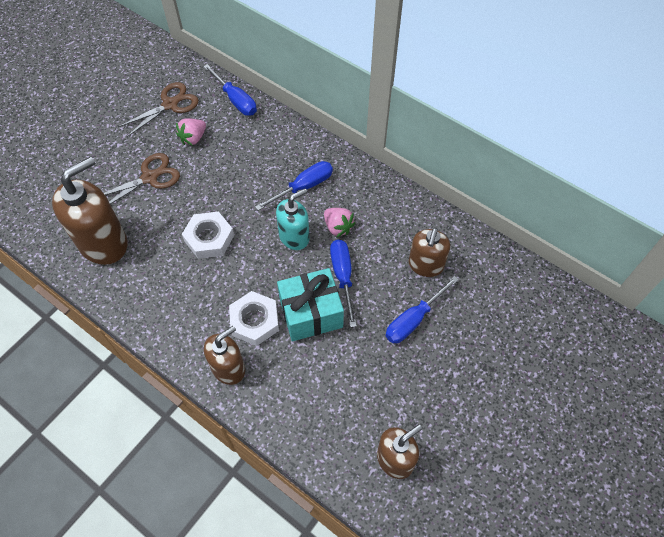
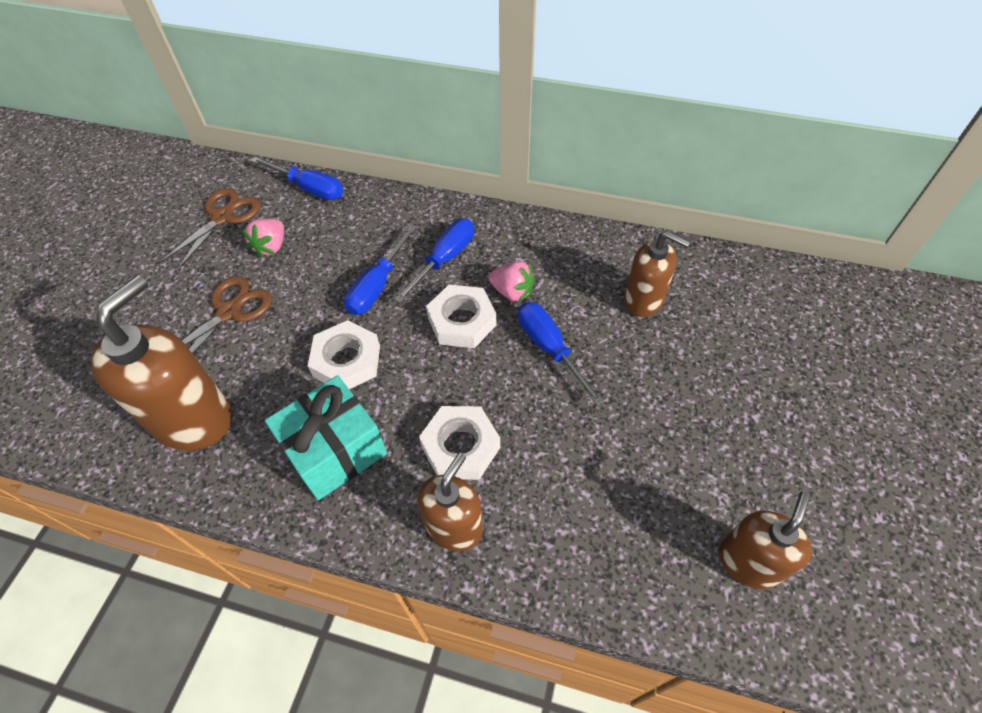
camera: 20 degrees left, 5 degrees down
(294, 237) = (462, 321): turquoise soap dispenser -> white nut
(311, 313) = (532, 409): turquoise gift -> turquoise gift (335, 450)
(413, 320) = (666, 369): blue screwdriver -> blue screwdriver (377, 286)
(425, 265) = (643, 300): brown soap dispenser -> brown soap dispenser turned 60 degrees counterclockwise

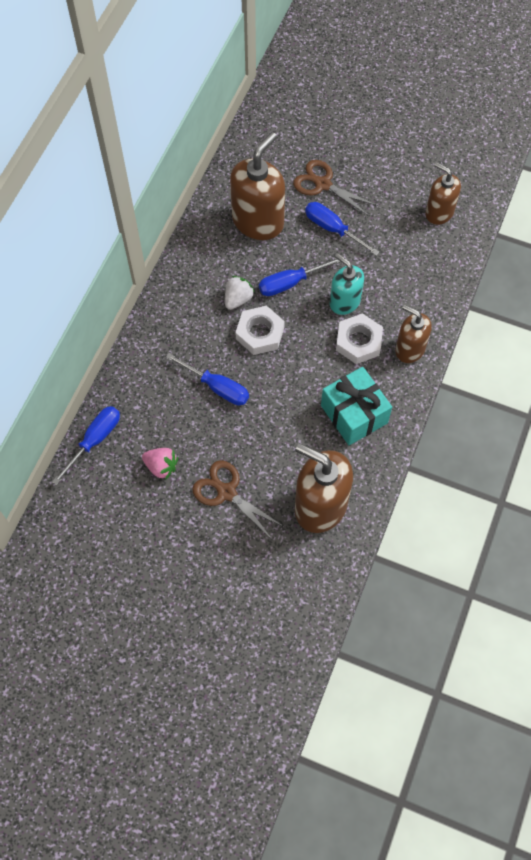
camera: 85 degrees left, 10 degrees up
(222, 217) = (117, 509): brown scissors -> brown scissors (323, 184)
(347, 361) = (284, 408): white nut -> none
(444, 259) = (198, 340): blue screwdriver -> blue screwdriver (332, 229)
(512, 292) = (238, 299): pink strawberry -> white strawberry
(530, 421) = (344, 302): none -> turquoise soap dispenser
(643, 300) = (258, 221): brown soap dispenser -> brown soap dispenser, size x1.64

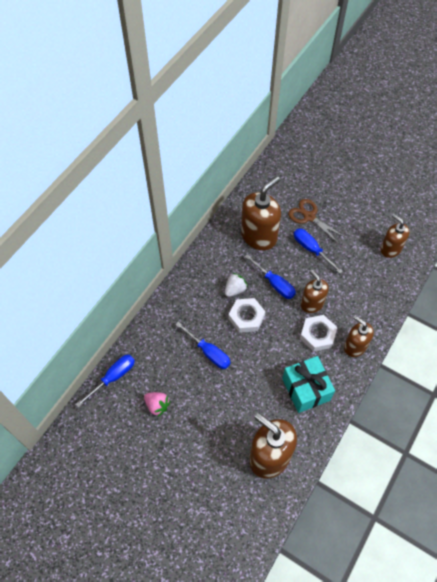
camera: 10 degrees right, 5 degrees down
(226, 492) = (201, 434): brown scissors -> none
(290, 283) = (274, 284): blue screwdriver -> blue screwdriver turned 120 degrees counterclockwise
(344, 302) = (312, 303): turquoise soap dispenser -> brown soap dispenser

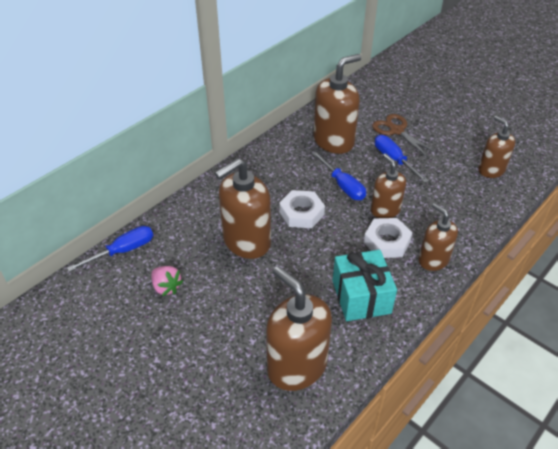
camera: 10 degrees right, 15 degrees down
(208, 352) = (246, 241): blue screwdriver -> brown soap dispenser
(235, 290) = (294, 185): white strawberry -> none

